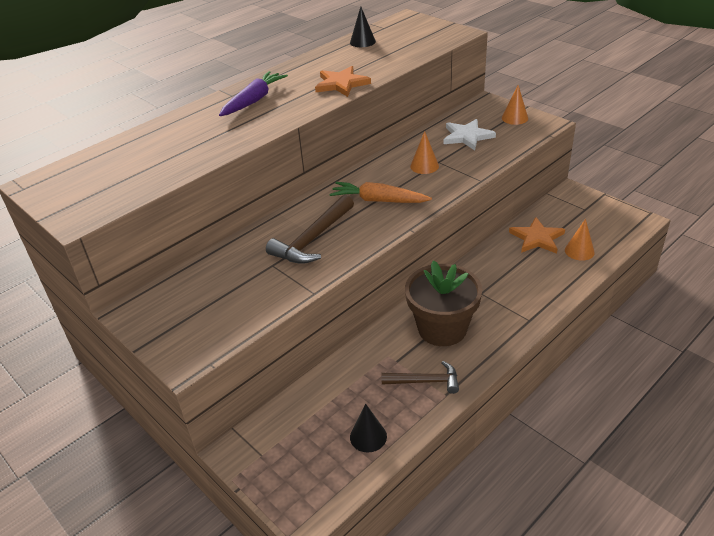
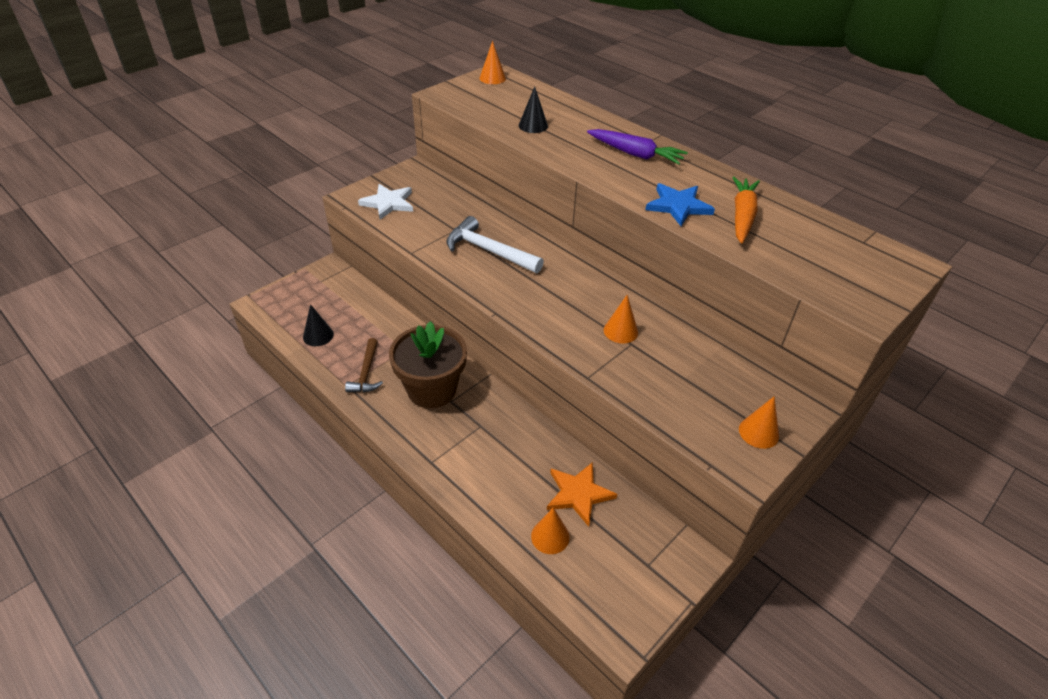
camera: 85 degrees right, 5 degrees up
(49, 185) = (492, 78): none -> orange cone
(313, 239) = (488, 251): brown hammer -> white hammer
(341, 84) = (678, 206): orange star -> blue star
(362, 42) = (807, 223): black cone -> black cone (533, 126)
(378, 200) = (550, 293): orange carrot -> orange carrot (742, 216)
(467, 136) = (697, 375): white star -> white star (388, 203)

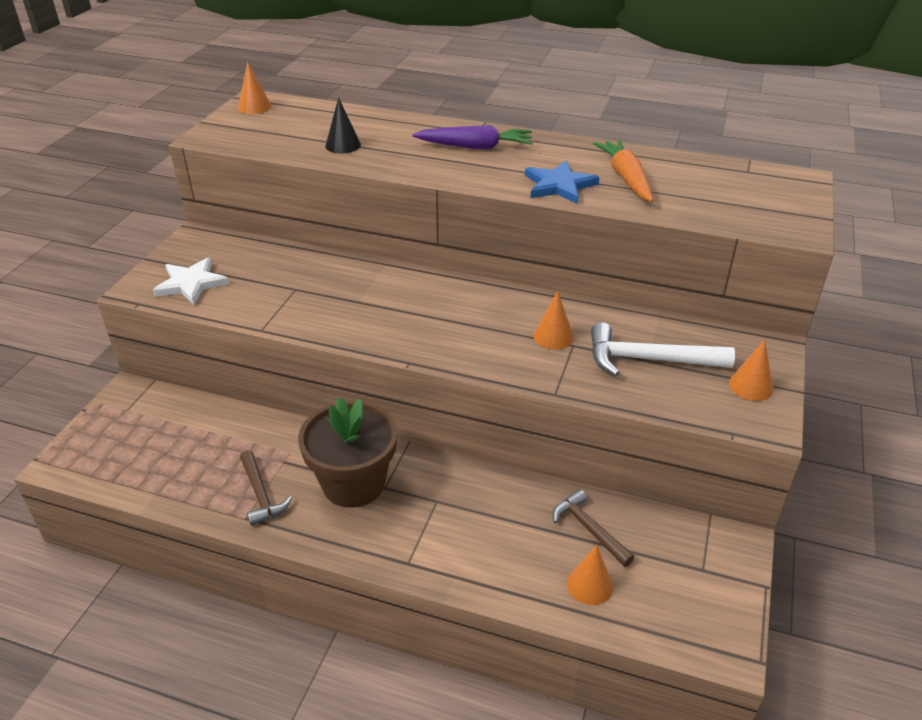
camera: 25 degrees left, 5 degrees down
(318, 335) = (168, 474): black cone -> none
(488, 251) = (351, 300): white hammer -> white hammer (648, 359)
(579, 494) = (588, 529): orange star -> brown hammer

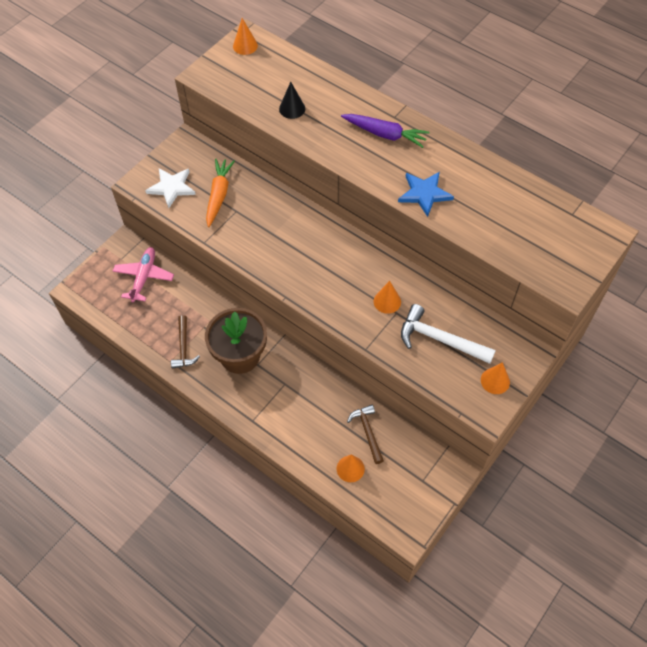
camera: 20 degrees right, 20 degrees up
(169, 423) = (144, 277): none -> pink plane
(626, 178) = (476, 198): orange carrot -> orange carrot (219, 195)

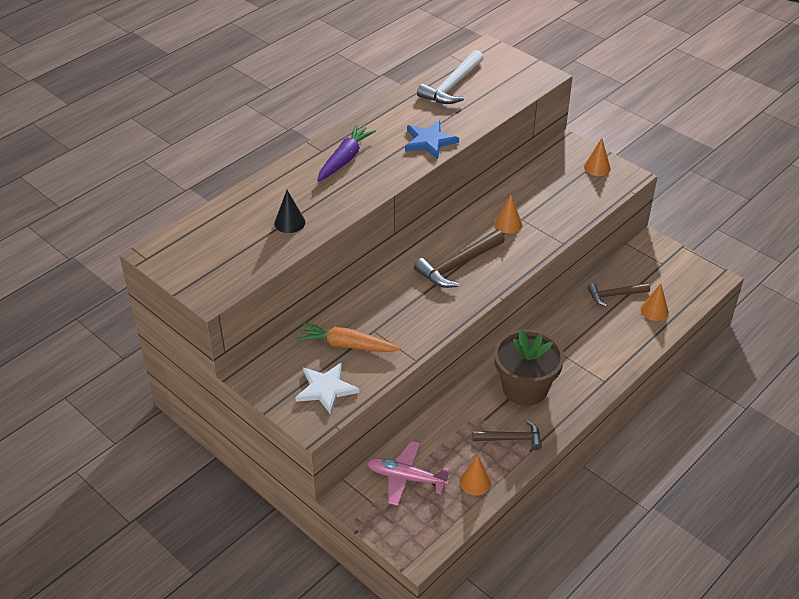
camera: 85 degrees left, 15 degrees down
(245, 46) = (171, 256): orange cone -> orange cone (475, 482)
(322, 264) = (458, 265): none -> brown hammer
(439, 339) = (553, 195): white hammer -> white hammer (452, 86)

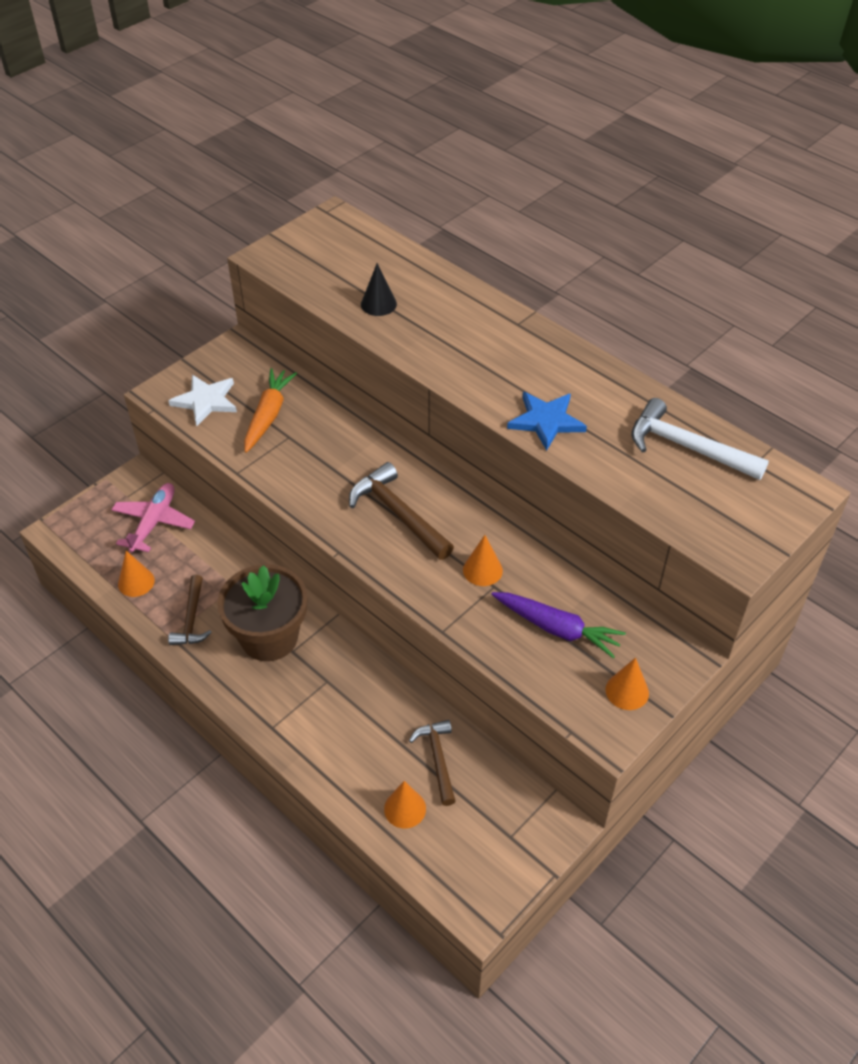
camera: 90 degrees right, 5 degrees up
(345, 159) = (501, 344): purple carrot -> purple carrot (557, 628)

